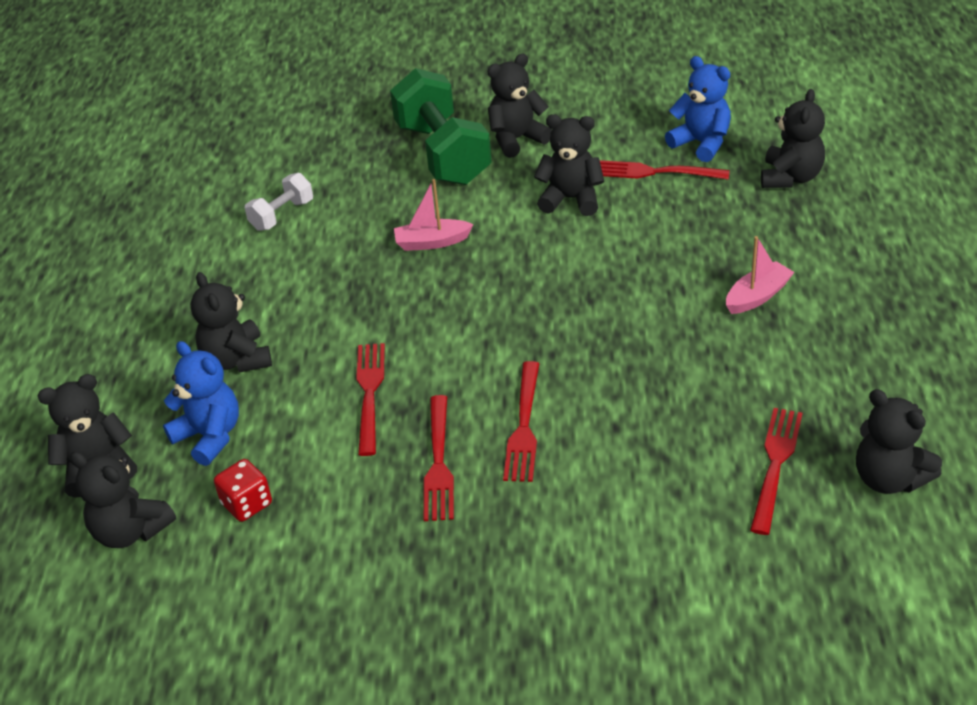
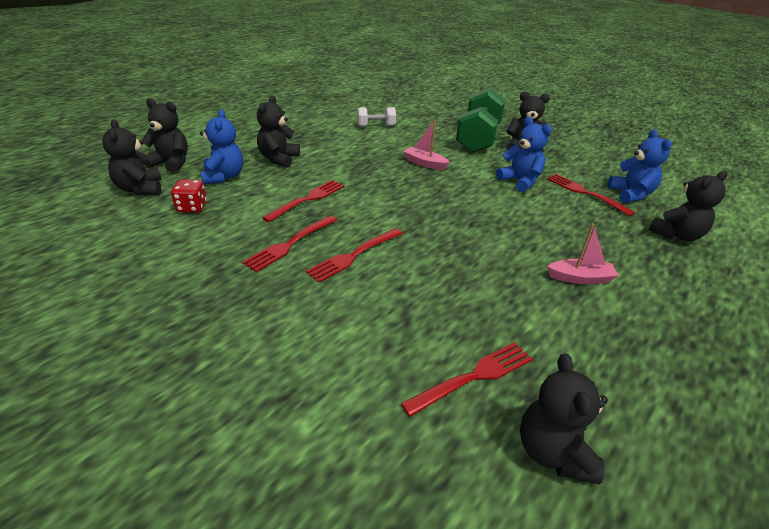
camera: 35 degrees right, 5 degrees down
(571, 199) = (520, 181): black teddy bear -> blue teddy bear

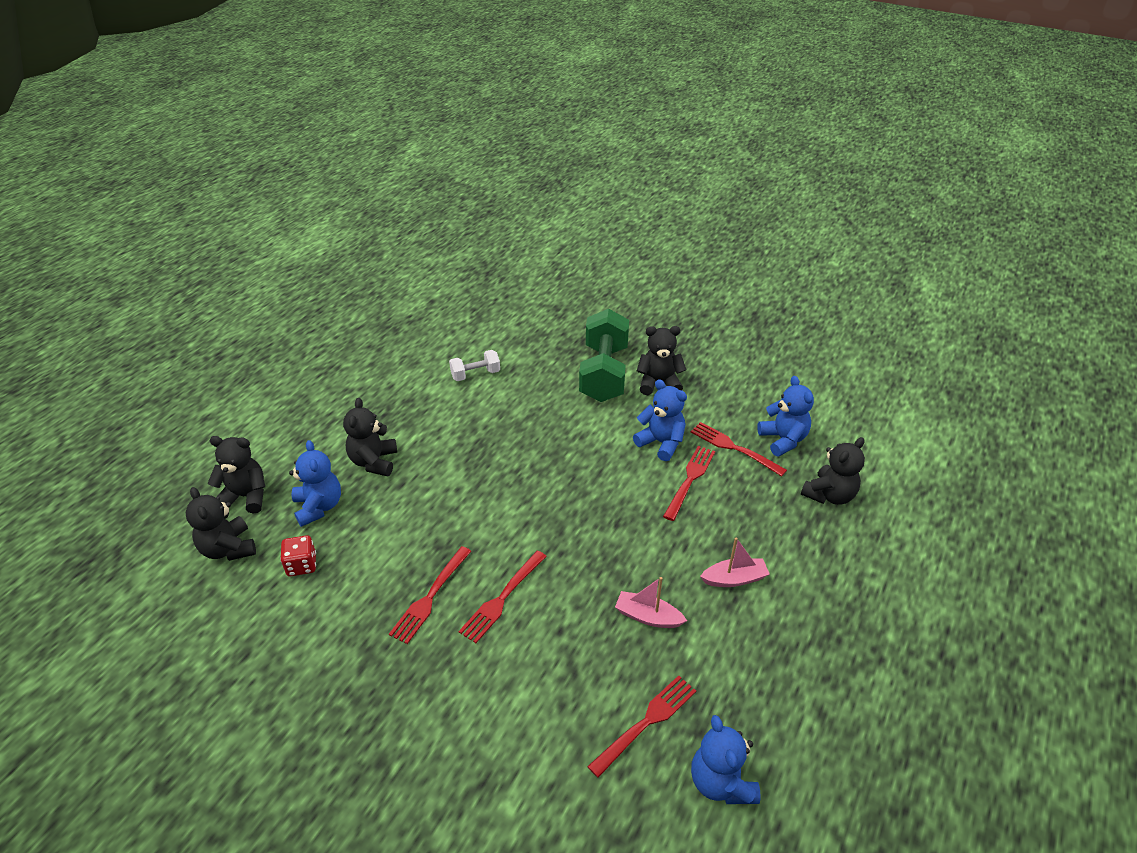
camera: 10 degrees left, 5 degrees up
(307, 199) = (429, 524): red fork -> red fork (690, 480)
(425, 163) = (548, 434): pink boat -> pink boat (648, 616)
(553, 452) = (721, 782): black teddy bear -> blue teddy bear

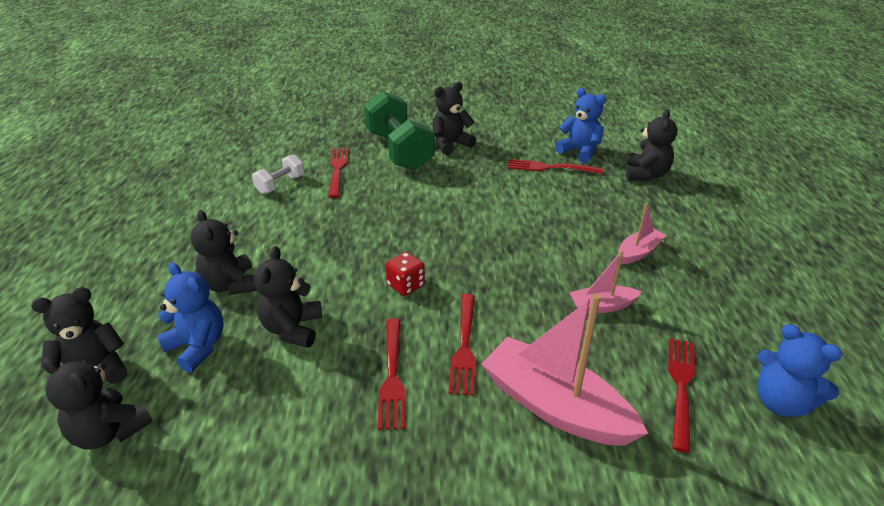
camera: 30 degrees left, 5 degrees down
(302, 565) = (220, 408): red dice -> red dice (405, 285)
(390, 522) = (292, 329): none -> black teddy bear
(529, 684) = (555, 406): none -> pink boat
(661, 443) = (491, 182): blue teddy bear -> none
(690, 480) = (538, 199): red fork -> red fork (337, 170)

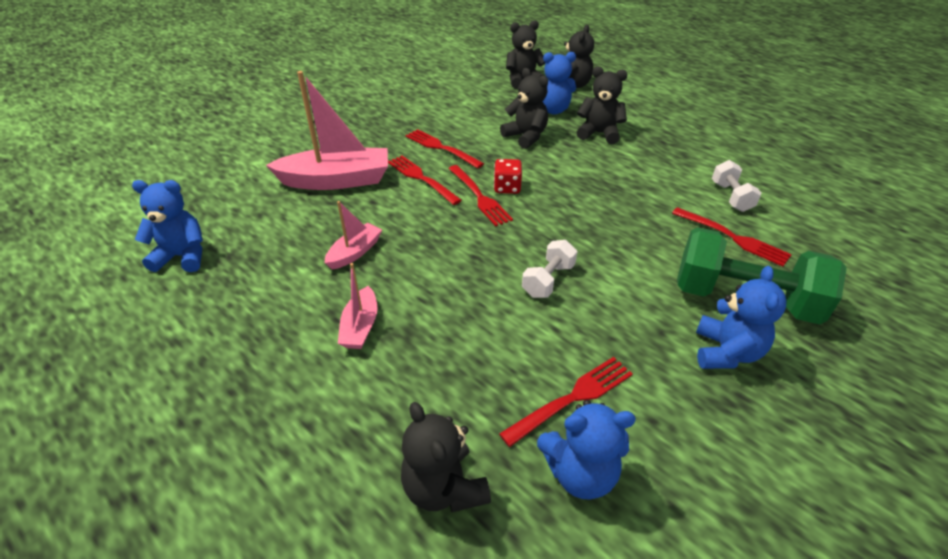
camera: 135 degrees right, 5 degrees up
(451, 144) = (726, 352): black teddy bear -> blue teddy bear
(484, 211) = (548, 280): none -> white dumbbell
(681, 387) = (261, 229): red fork -> red fork (479, 197)

